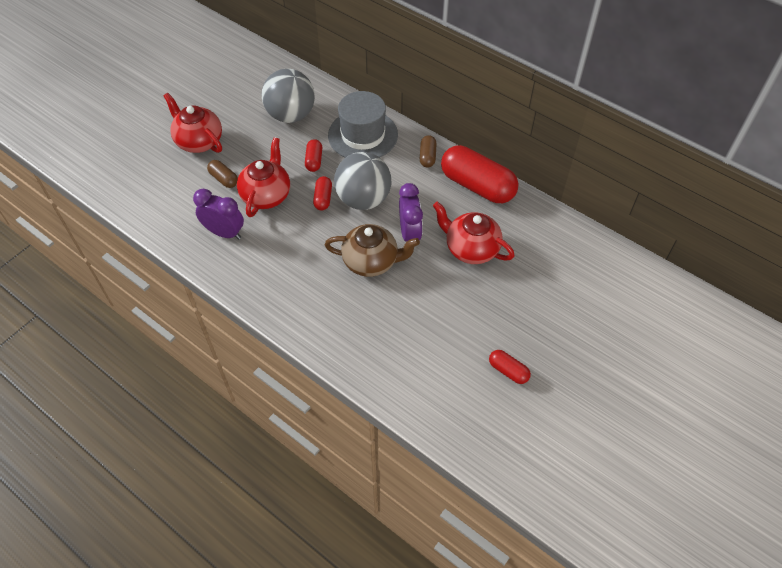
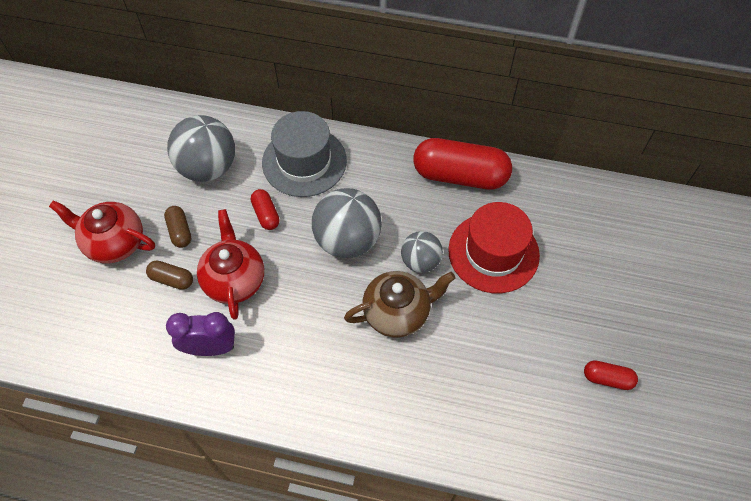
camera: 25 degrees left, 5 degrees up
(323, 198) = (302, 257): red capsule -> none
(410, 234) = (420, 261): purple clock -> grey ball
(427, 156) = (389, 161): brown capsule -> brown capsule (180, 231)
(471, 249) = (493, 252): red teapot -> red hat

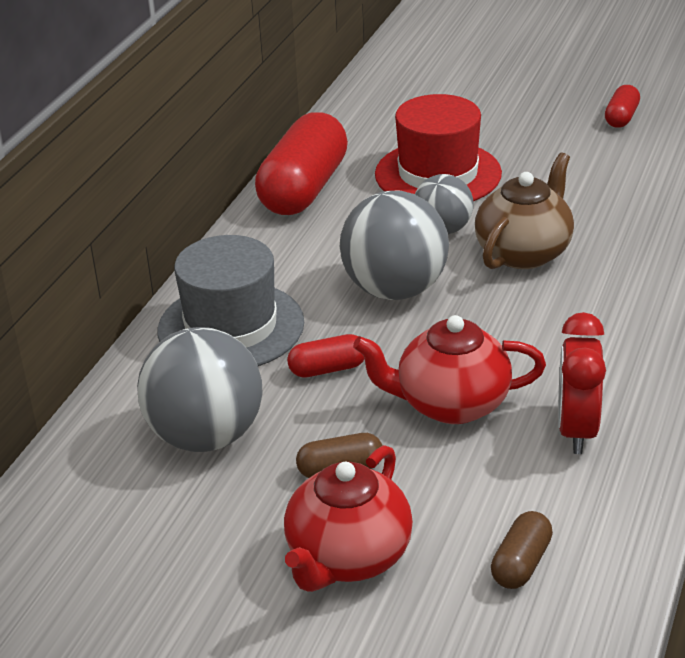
camera: 80 degrees left, 25 degrees down
(172, 279) = (440, 477): brown capsule -> brown capsule (521, 563)
(210, 348) = (576, 430): purple clock -> red clock
(397, 312) = (524, 252): brown teapot -> brown teapot turned 45 degrees clockwise

